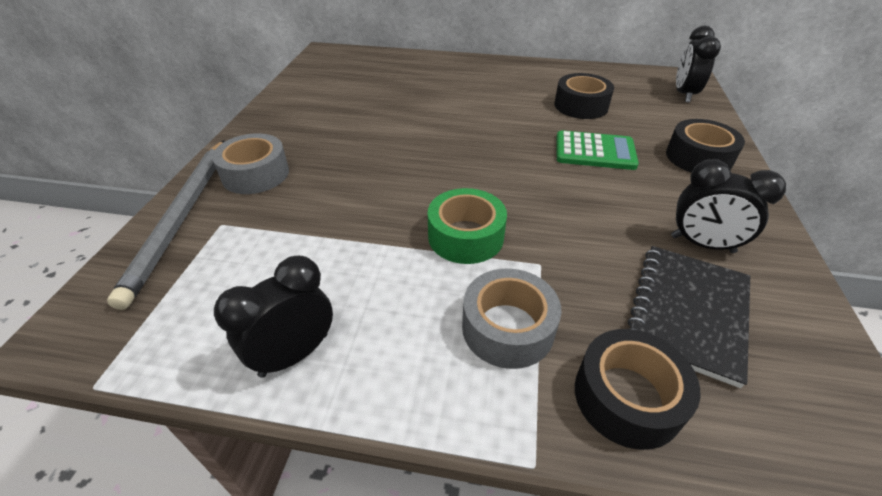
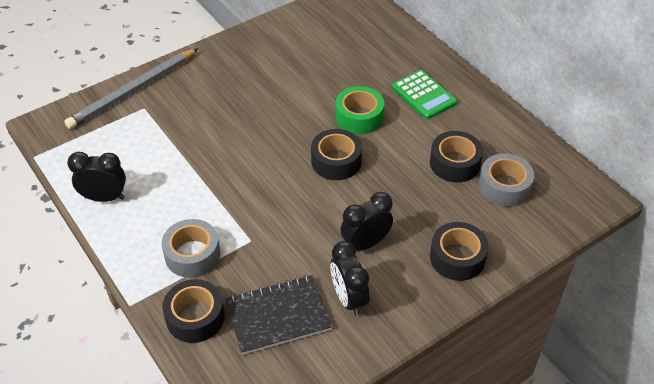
camera: 45 degrees right, 5 degrees up
(255, 174) = (191, 84): grey tape -> grey tape (504, 187)
(465, 236) = (239, 199): green tape -> green tape (359, 117)
(498, 153) = (336, 161): none -> black tape
(595, 151) = (396, 203): green calculator -> green calculator (423, 95)
(684, 94) = (558, 209): black clock -> black clock (365, 244)

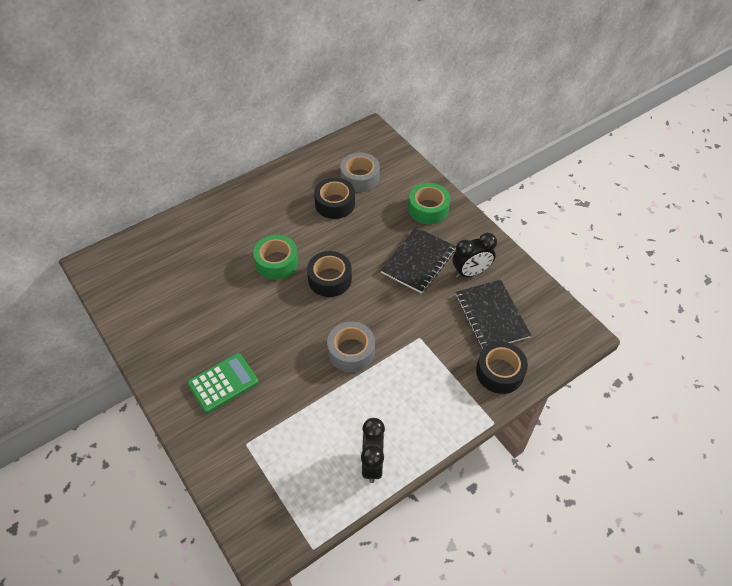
camera: 90 degrees left, 5 degrees up
(133, 91) = (217, 458): grey pencil -> none
(192, 255) = (437, 380): grey tape -> grey tape (351, 351)
(365, 244) = (418, 261): black clock -> black notebook
(423, 95) = (253, 217): green calculator -> green calculator (223, 383)
(457, 257) = (428, 209): black tape -> green tape

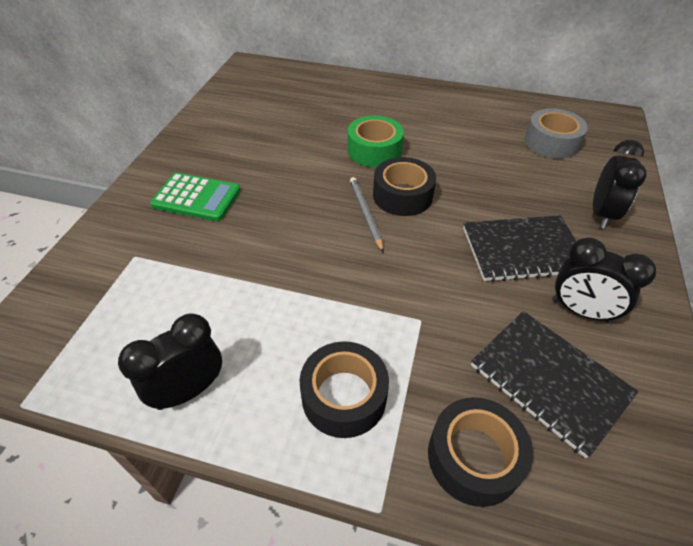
camera: 50 degrees right, 5 degrees down
(327, 307) = (365, 214): none -> grey pencil
(335, 203) = (495, 145): black tape -> black tape (344, 396)
(351, 351) = (331, 268): grey tape -> none
(428, 209) = (601, 214): green tape -> black clock
(491, 316) = (549, 380): black notebook -> black notebook turned 75 degrees counterclockwise

